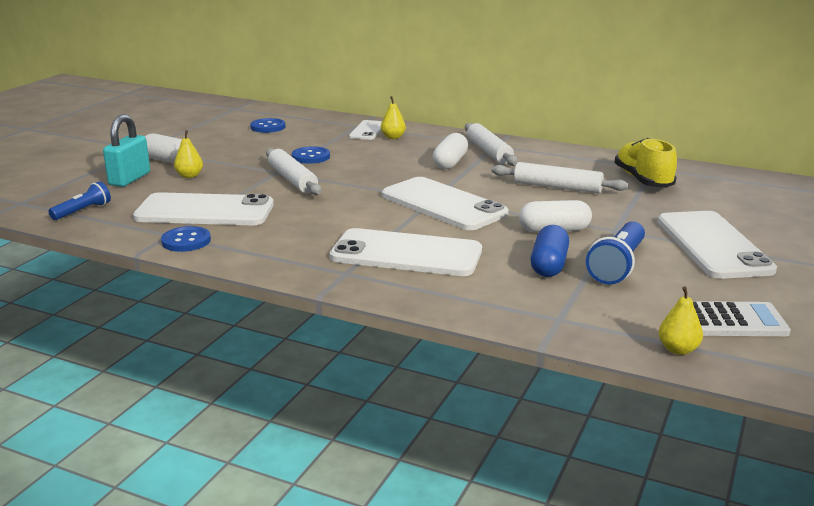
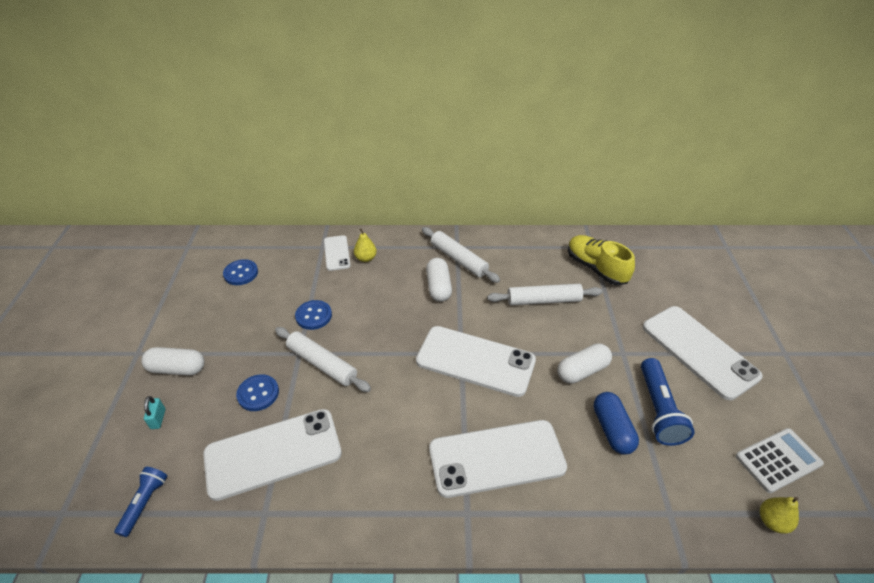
camera: 25 degrees left, 20 degrees up
(129, 179) = (158, 419): turquoise padlock -> turquoise padlock, size x0.49
(186, 241) = (289, 519): blue button -> blue button (258, 393)
(189, 176) = (217, 391): yellow pear -> none

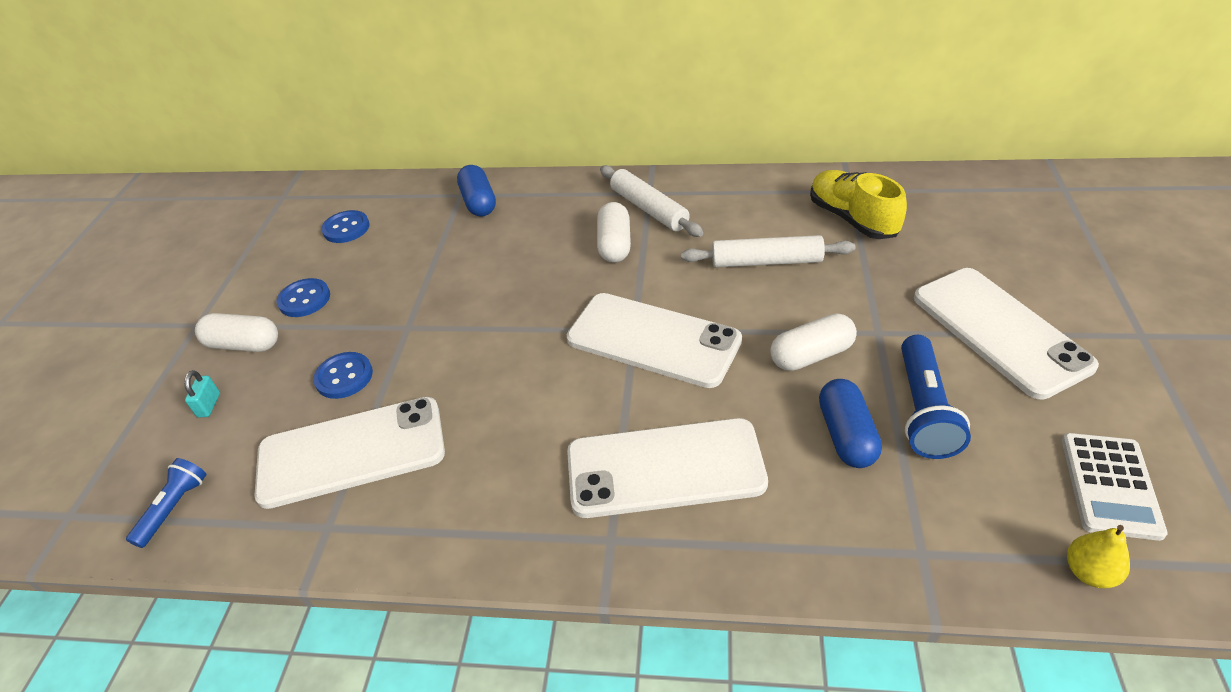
camera: 10 degrees right, 0 degrees up
(313, 316) = (434, 281): blue button -> blue button (304, 299)
(322, 364) = (436, 341): white rolling pin -> none
(337, 253) = (479, 202): white phone -> blue capsule
(366, 258) = (518, 208): yellow pear -> none
(778, 460) = (1110, 485): white calculator -> white calculator turned 120 degrees clockwise

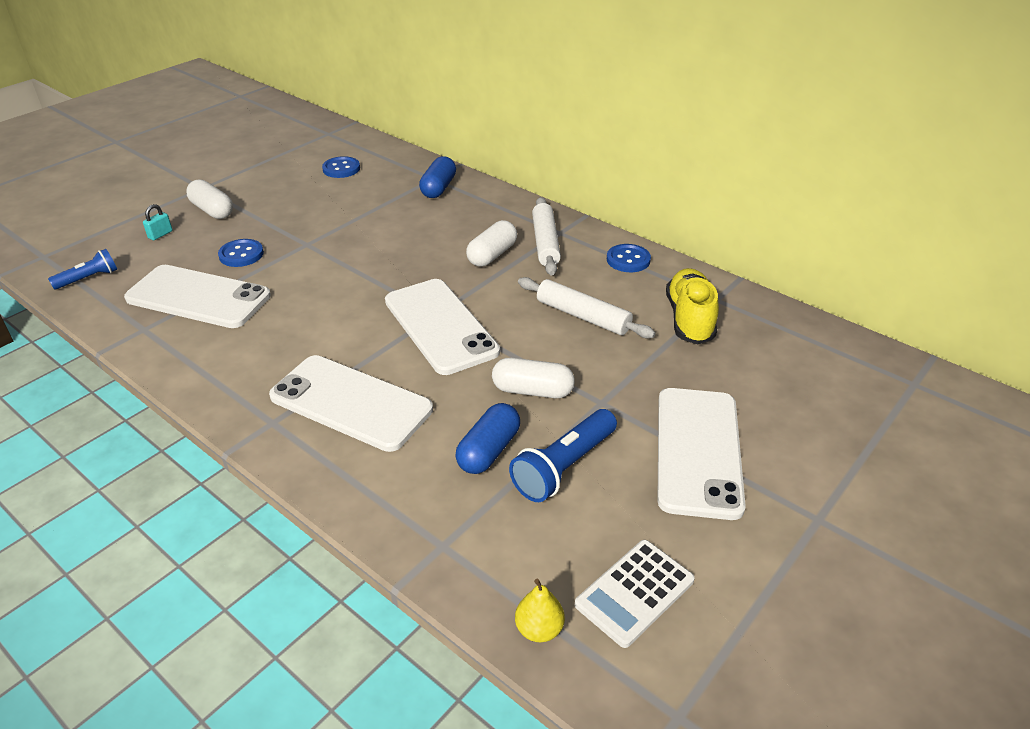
camera: 30 degrees right, 5 degrees down
(304, 299) = (271, 200): blue button -> blue button (628, 260)

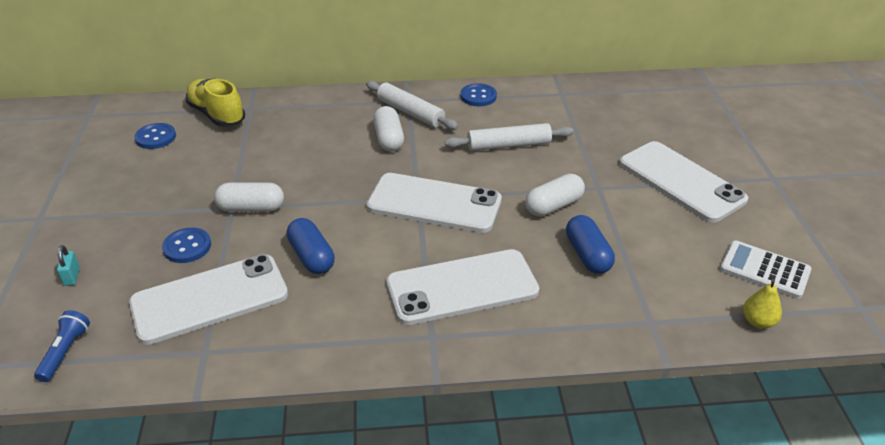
camera: 45 degrees left, 0 degrees up
(212, 210) = (89, 230): white capsule -> white capsule (251, 208)
(438, 188) = (268, 113): blue capsule -> blue capsule (311, 257)
(564, 467) = (637, 235): blue flashlight -> none
(635, 593) = (764, 270): white calculator -> white calculator turned 120 degrees clockwise
(689, 319) = (566, 113): yellow shoe -> yellow shoe (217, 115)

